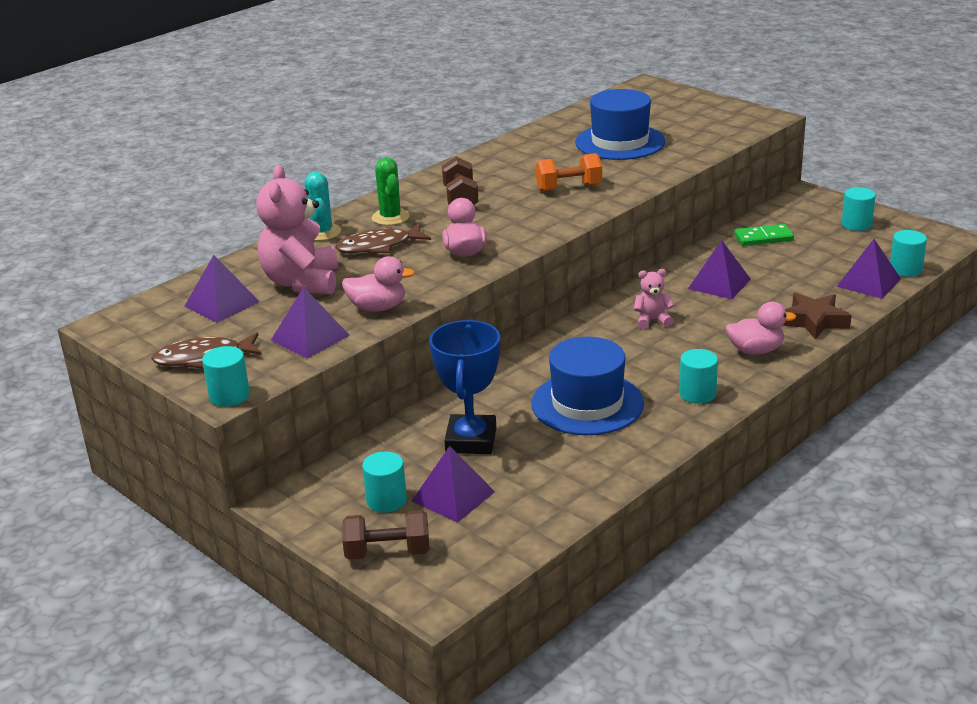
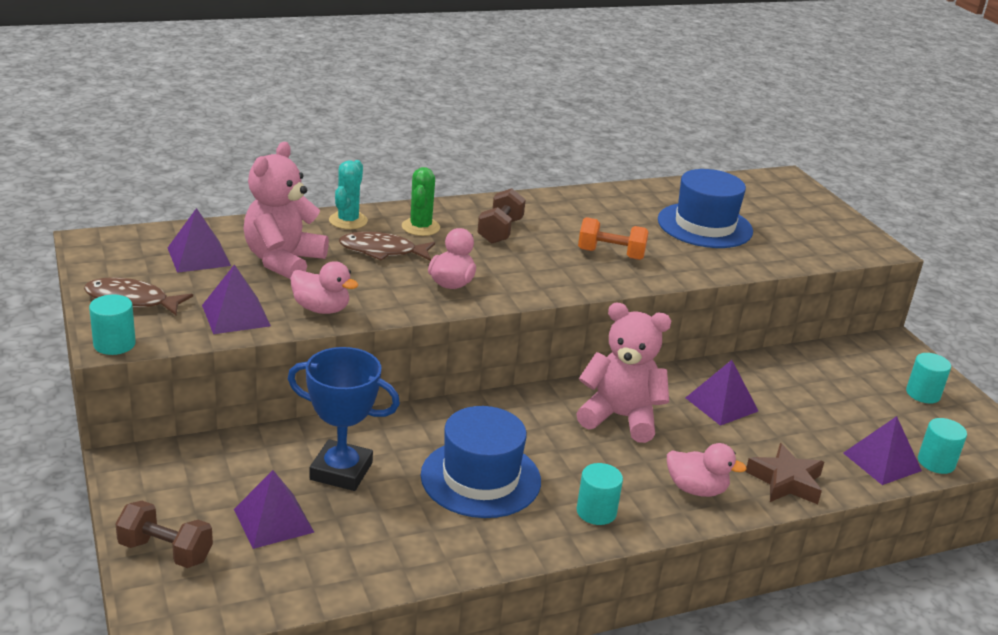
camera: 20 degrees right, 0 degrees up
(386, 500) = (213, 499): turquoise cylinder -> none
(471, 440) = (341, 471): blue trophy -> blue trophy turned 75 degrees clockwise
(652, 320) = (620, 417): pink teddy bear -> pink teddy bear, size x2.04
(763, 238) = (810, 373): green domino -> none

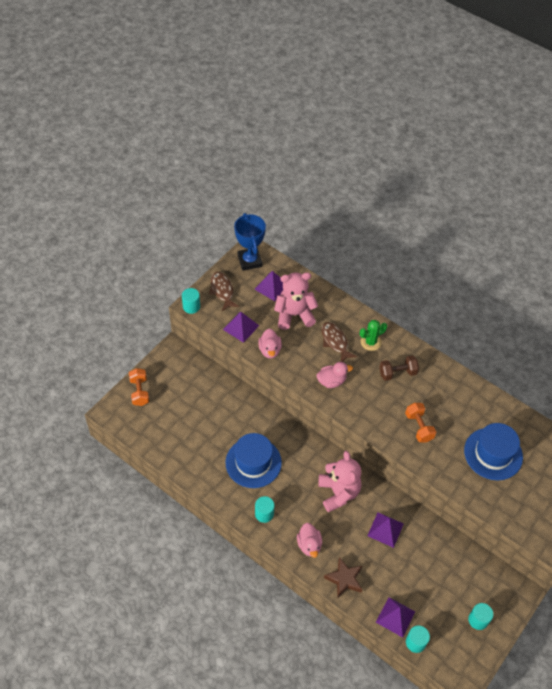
camera: 60 degrees right, 25 degrees up
(165, 552) = (139, 392): brown dumbbell -> orange dumbbell
(273, 520) = (177, 411): purple pyramid -> none
(341, 471) = (220, 414): blue trophy -> blue trophy (249, 261)
(348, 221) = (350, 314): turquoise cactus -> none

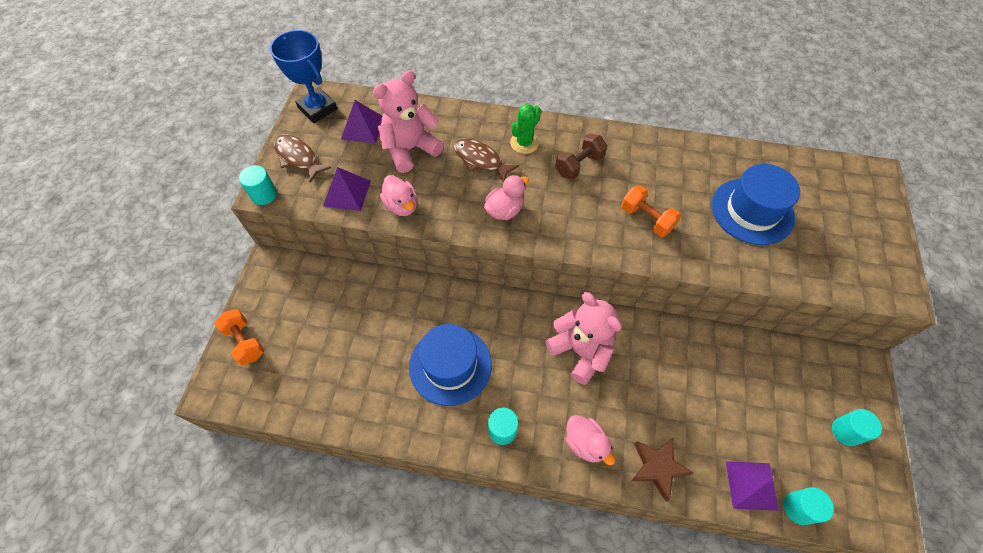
camera: 25 degrees left, 5 degrees up
(385, 529) = (665, 370): purple pyramid -> none

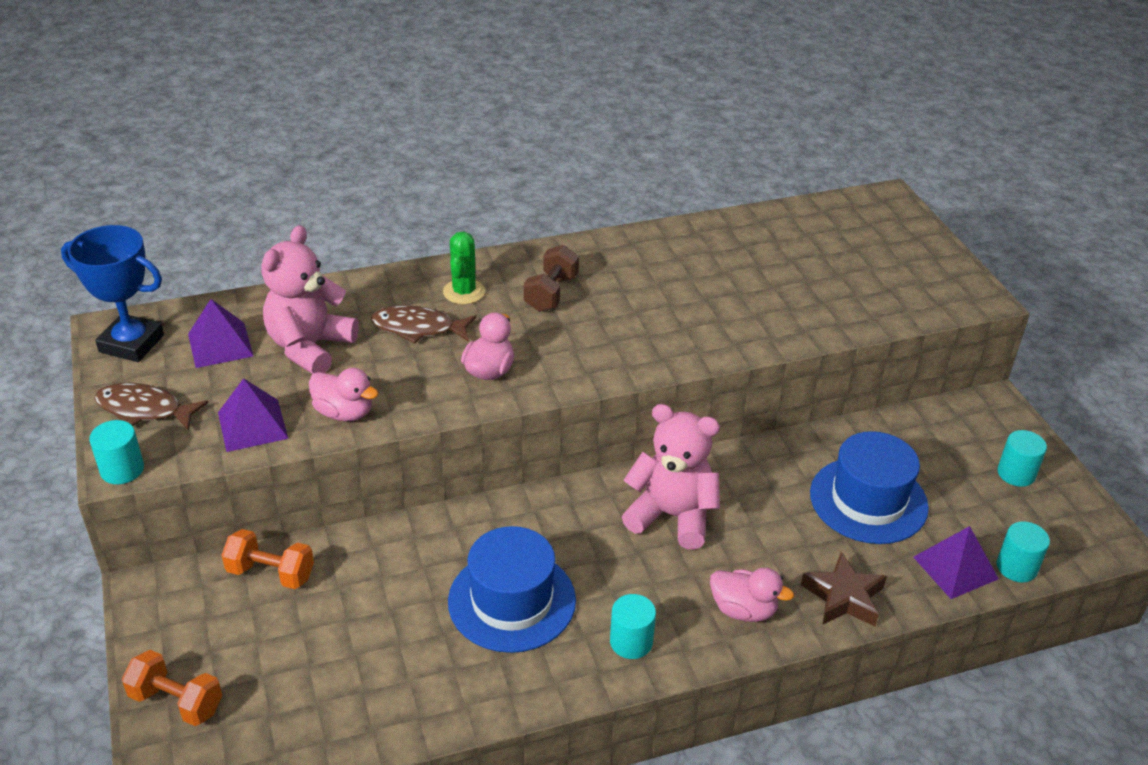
camera: 30 degrees left, 20 degrees down
(646, 219) = (671, 321): orange dumbbell -> orange dumbbell (271, 573)
(752, 211) = (783, 274): blue hat -> blue hat (868, 500)

